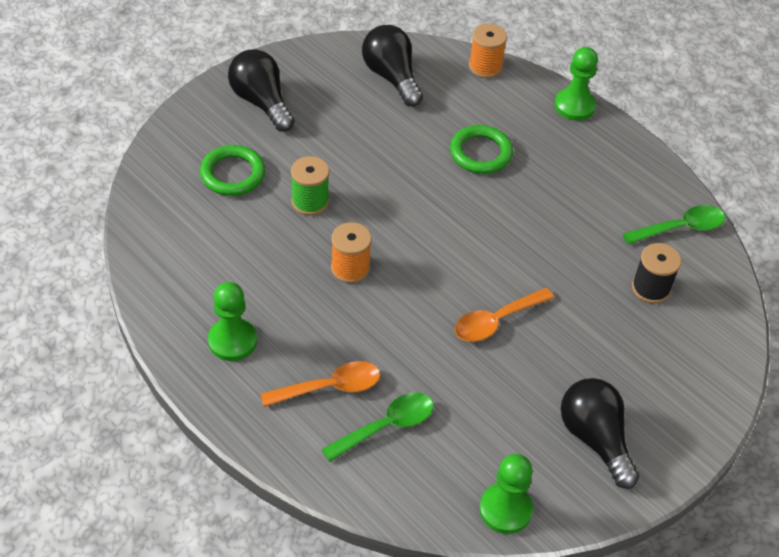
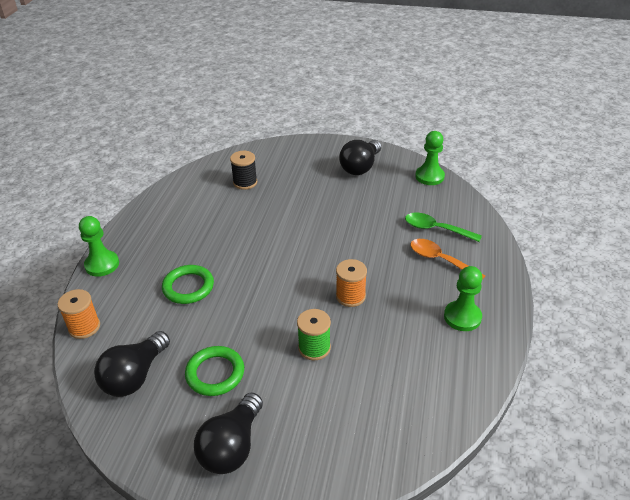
camera: 120 degrees left, 10 degrees down
(233, 174) = (330, 410): green ring -> green ring (215, 373)
(496, 321) = (325, 222): orange spoon -> none
(680, 228) = (188, 187): green spoon -> none

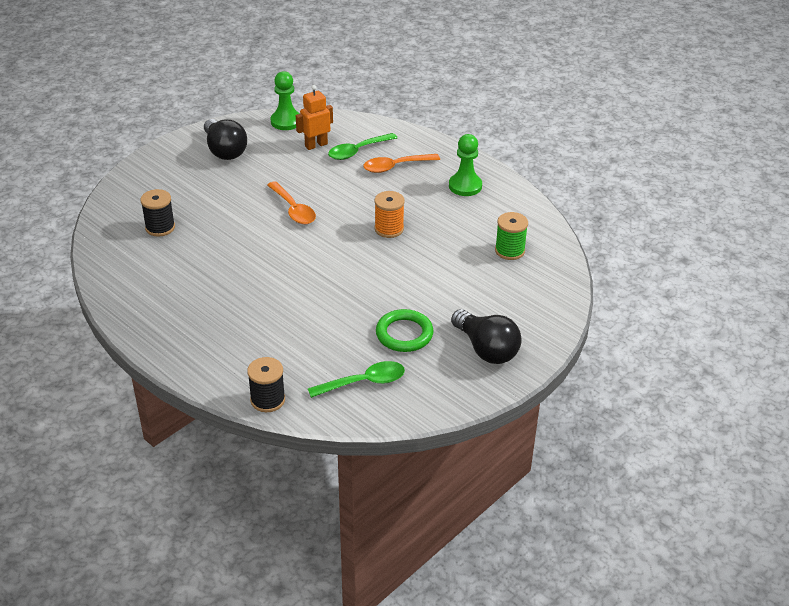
camera: 60 degrees left, 0 degrees up
(84, 327) = (268, 400): orange spool -> black spool
(102, 264) = (183, 365): green pawn -> none
(135, 376) = (364, 382): black light bulb -> green spoon
(188, 287) = (281, 316): green ring -> none
(314, 348) = (426, 270): green spool -> green spool (509, 251)
(324, 232) = (293, 209): none -> orange spoon
(418, 204) = (316, 145): none -> orange robot

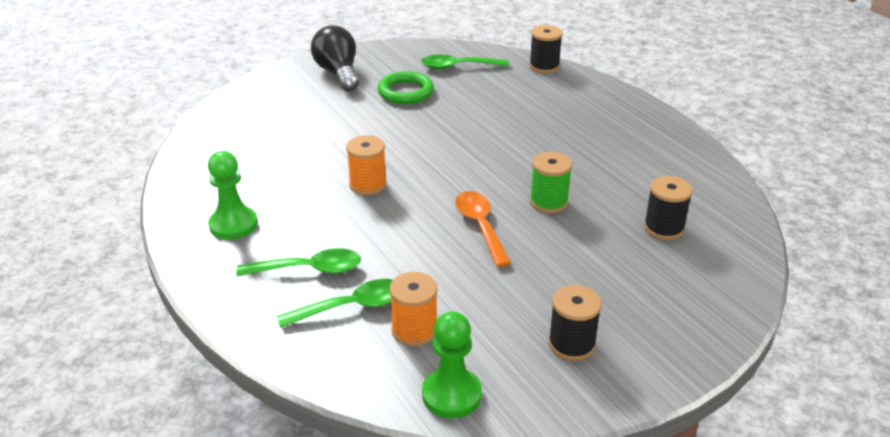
camera: 165 degrees left, 5 degrees down
(224, 150) = (571, 344): black light bulb -> black spool
(316, 145) = (414, 330): orange robot -> orange spool
(395, 167) = (309, 269): orange spoon -> green spoon
(509, 251) = (246, 143): green spool -> green spool (548, 202)

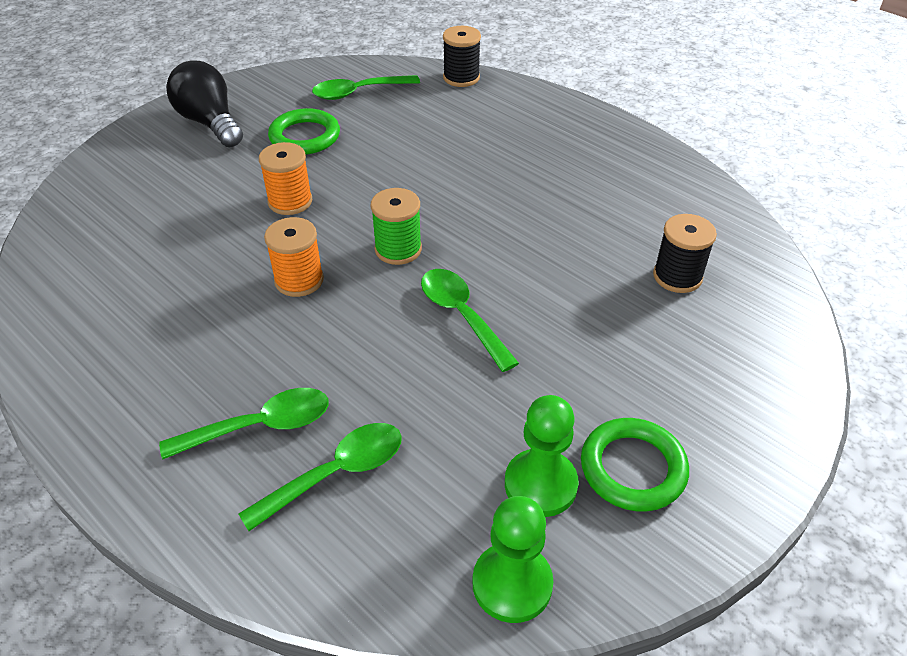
camera: 15 degrees left, 10 degrees up
(233, 225) = (134, 376): green pawn -> green pawn (540, 484)
(414, 330) = (430, 492): orange spool -> orange spool (290, 201)
(480, 226) = (462, 315): orange spoon -> green spoon
(548, 202) = (532, 265): green spool -> green spool (398, 249)
(571, 344) = (633, 468): black spool -> green ring

